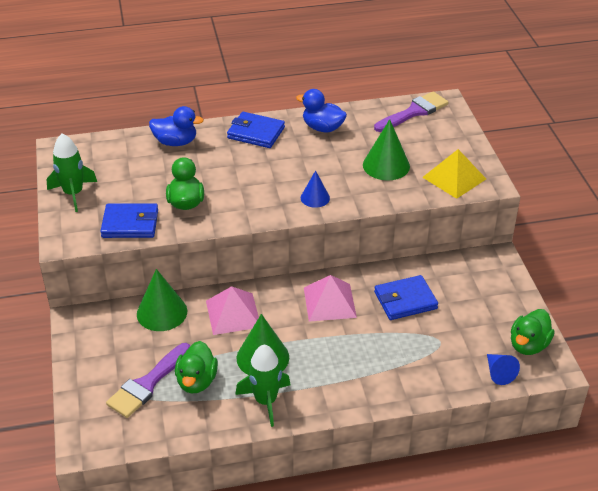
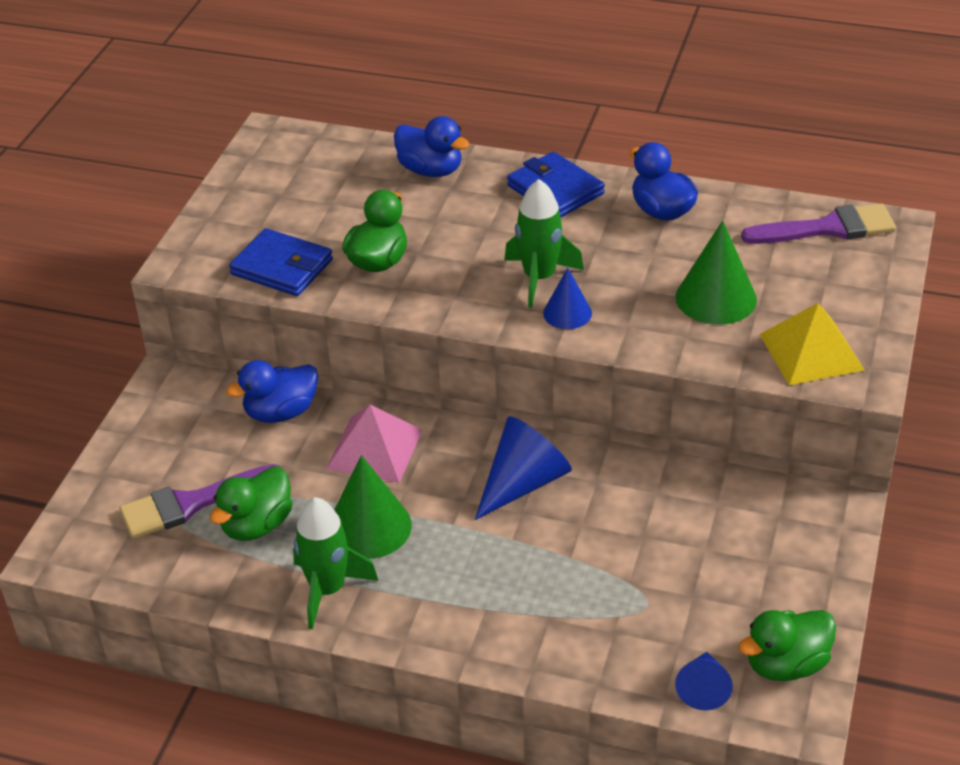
camera: 30 degrees right, 0 degrees up
(73, 194) = (241, 202): green rocket -> green rocket (539, 278)
(162, 312) = (281, 412): green cone -> blue duck
(329, 302) = (523, 483): pink pyramid -> blue cone
(405, 300) = (640, 522): blue wallet -> none

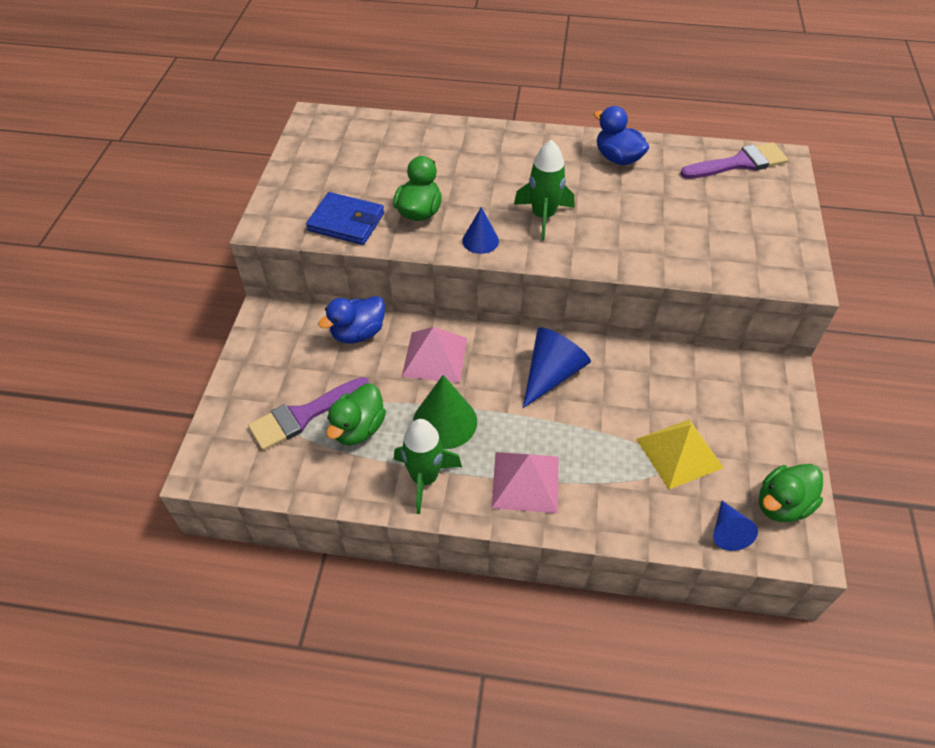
camera: 10 degrees left, 10 degrees up
(430, 170) = (441, 138): blue duck -> none
(455, 606) = (525, 482): none -> pink pyramid
(555, 190) = (536, 147): blue wallet -> none
(567, 313) = (571, 243): blue cone -> blue cone (480, 241)
(716, 298) = (676, 222): green cone -> none
(811, 351) = (758, 259): yellow pyramid -> yellow pyramid (679, 453)

